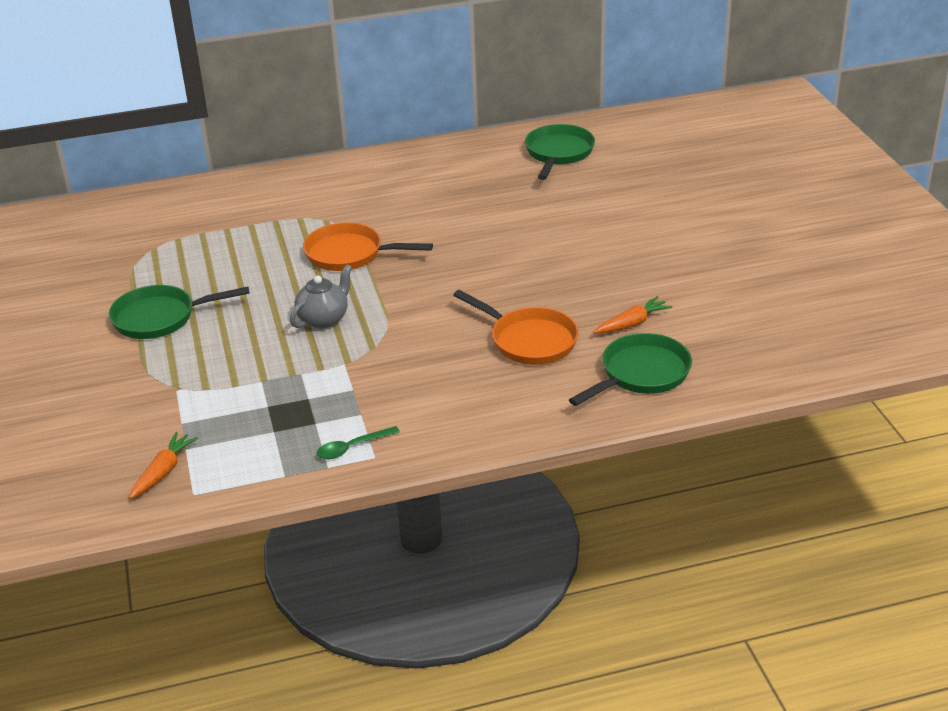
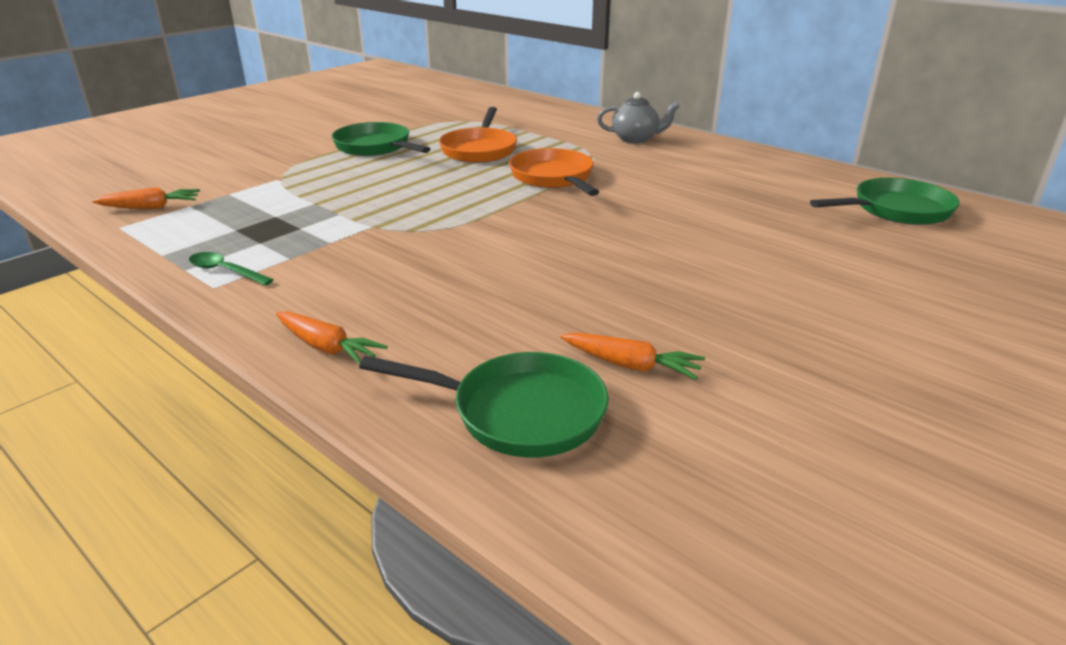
camera: 55 degrees right, 5 degrees down
(324, 319) = (437, 198): grey teapot -> grey teapot (635, 139)
(512, 423) = (327, 347): none -> orange carrot
(529, 340) = (510, 305): orange pan -> orange pan (479, 150)

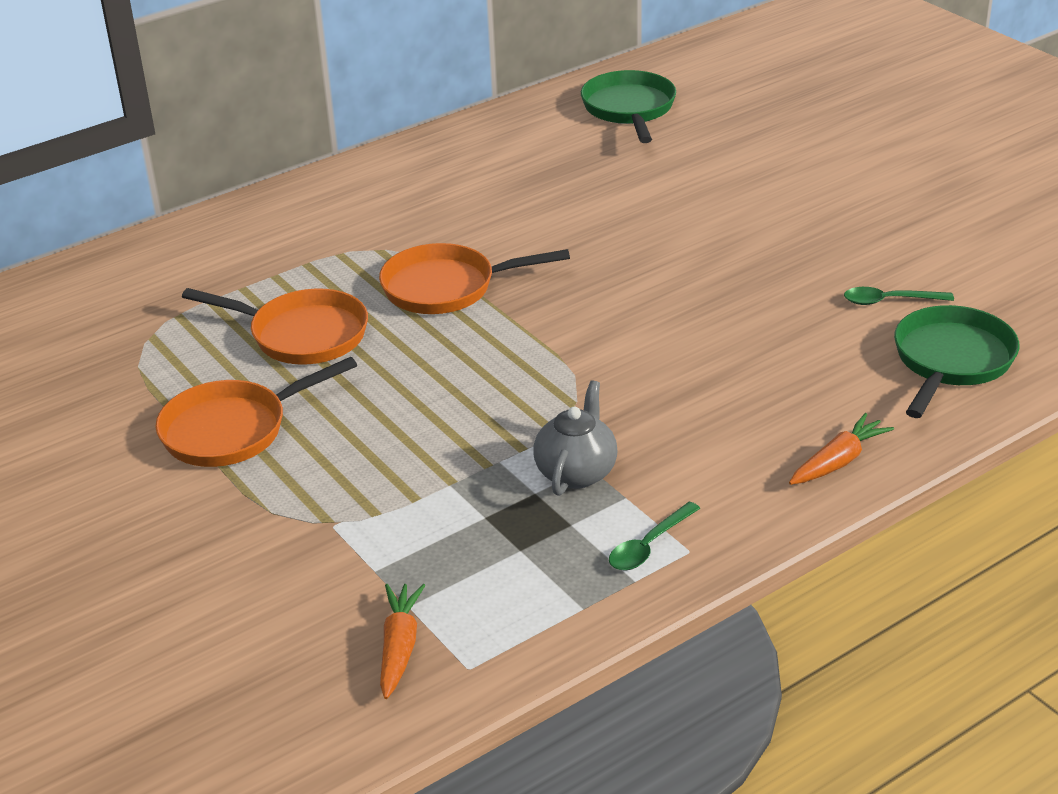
camera: 75 degrees left, 5 degrees up
(375, 147) = (232, 430): green pan -> orange pan
(631, 365) = (889, 301): orange carrot -> green spoon
(635, 139) = (332, 209): grey teapot -> grey teapot (576, 472)

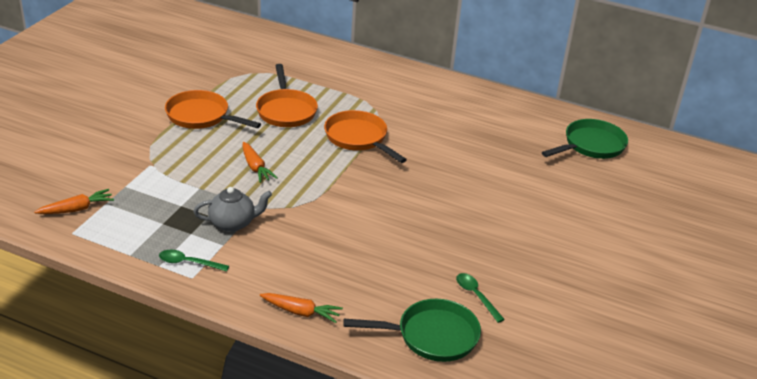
camera: 55 degrees right, 0 degrees up
(441, 409) = (255, 168): none -> orange carrot

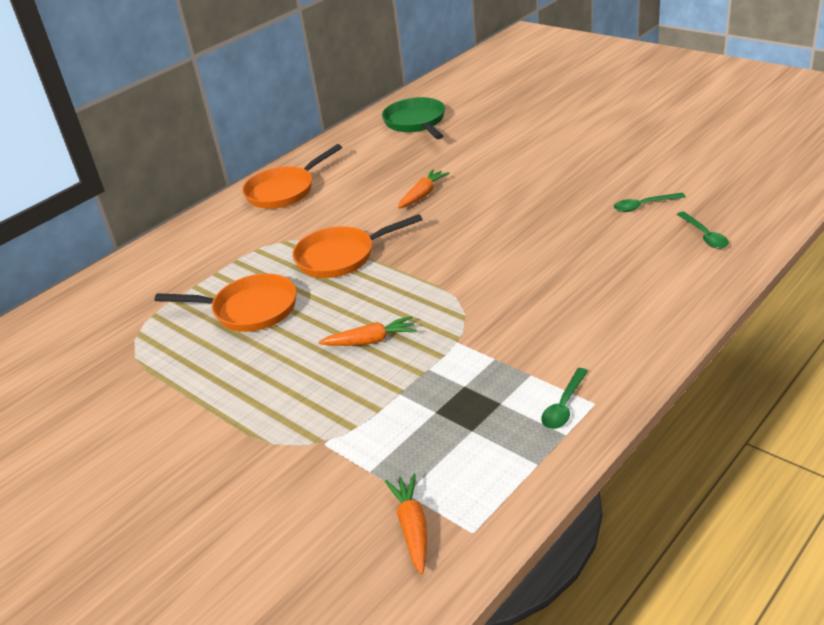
camera: 65 degrees left, 0 degrees up
(201, 116) = (222, 388): orange pan -> orange pan (284, 191)
(233, 223) = (487, 364): grey teapot -> none
(301, 312) = (666, 317): orange carrot -> orange carrot (423, 194)
(432, 336) = (704, 235): green pan -> green spoon

